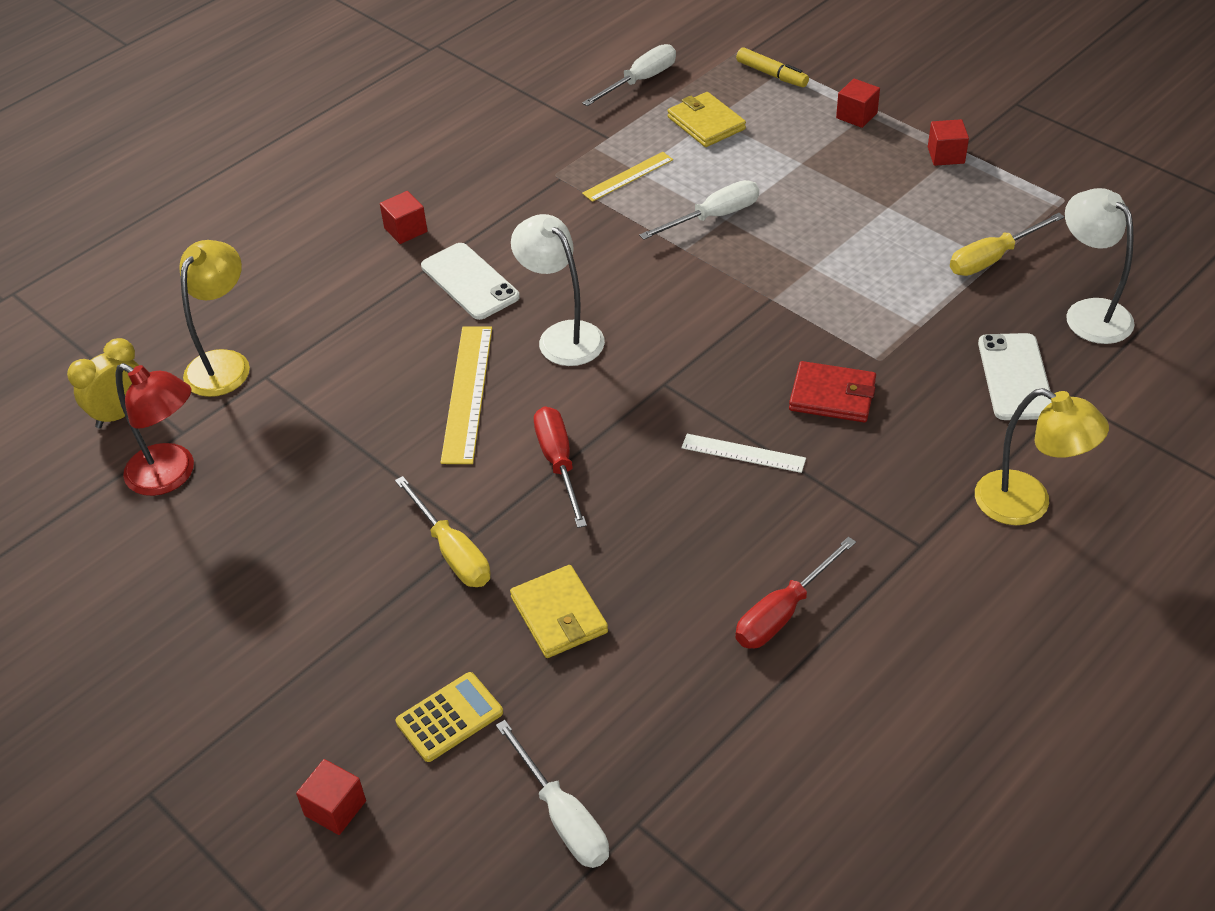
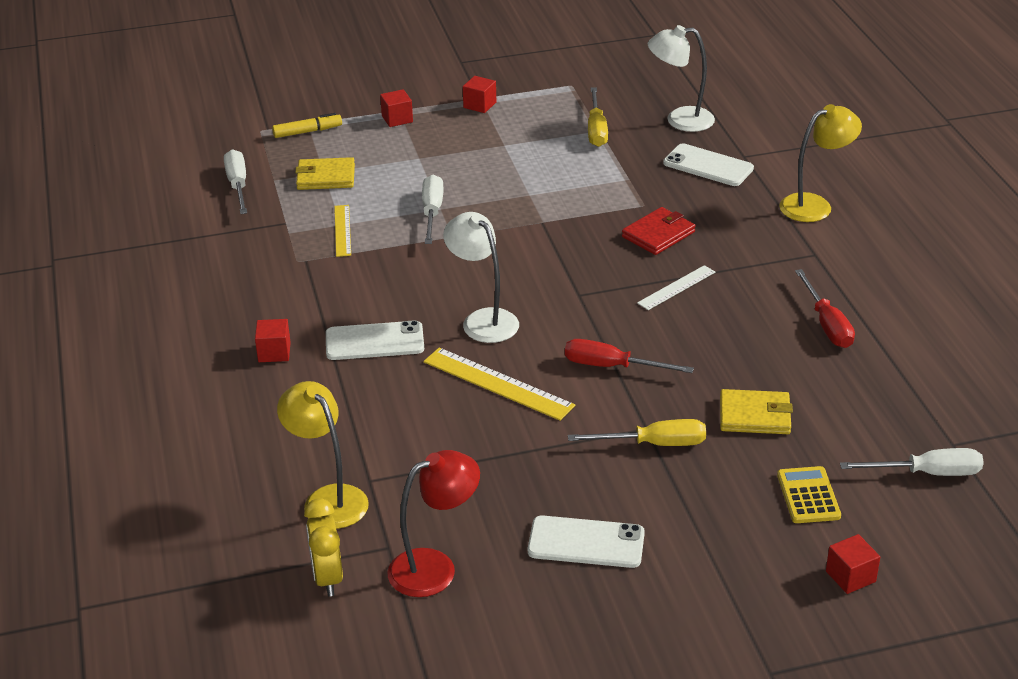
camera: 60 degrees left, 10 degrees down
(265, 566) = (586, 543): none -> white phone
(562, 336) = (483, 320): white lamp -> white lamp turned 60 degrees clockwise

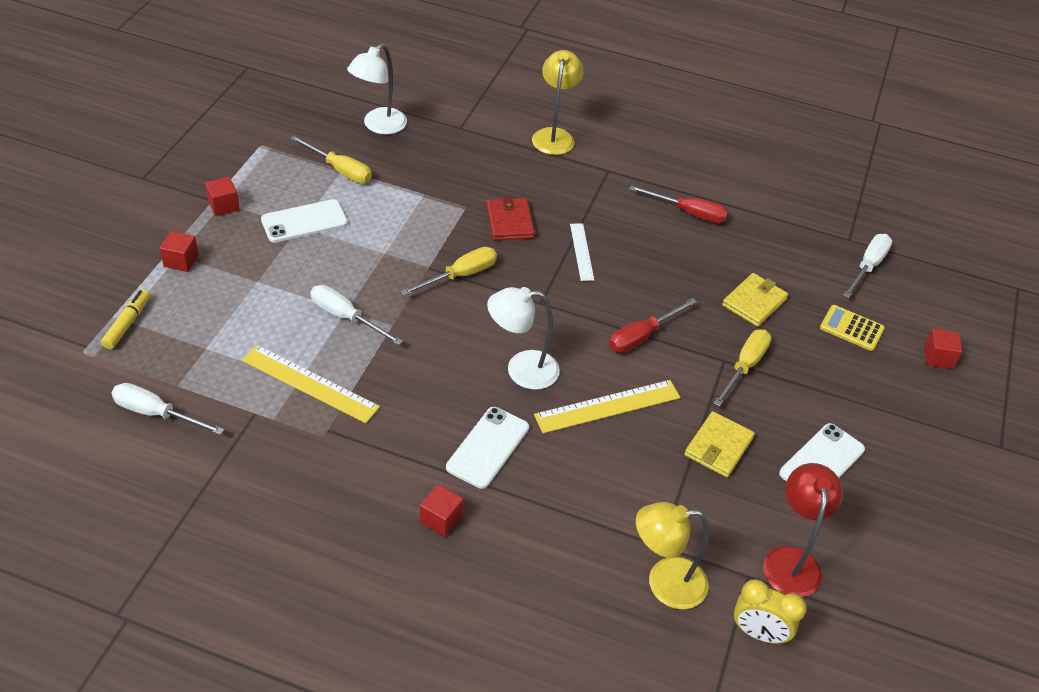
camera: 60 degrees left, 10 degrees up
(326, 177) = (216, 351): yellow wallet -> yellow wallet (718, 447)
(342, 230) = (310, 383): yellow ruler -> yellow ruler, size x1.62
(554, 241) = (460, 275): none -> yellow screwdriver
(708, 166) = (453, 149): white phone -> white phone (304, 221)

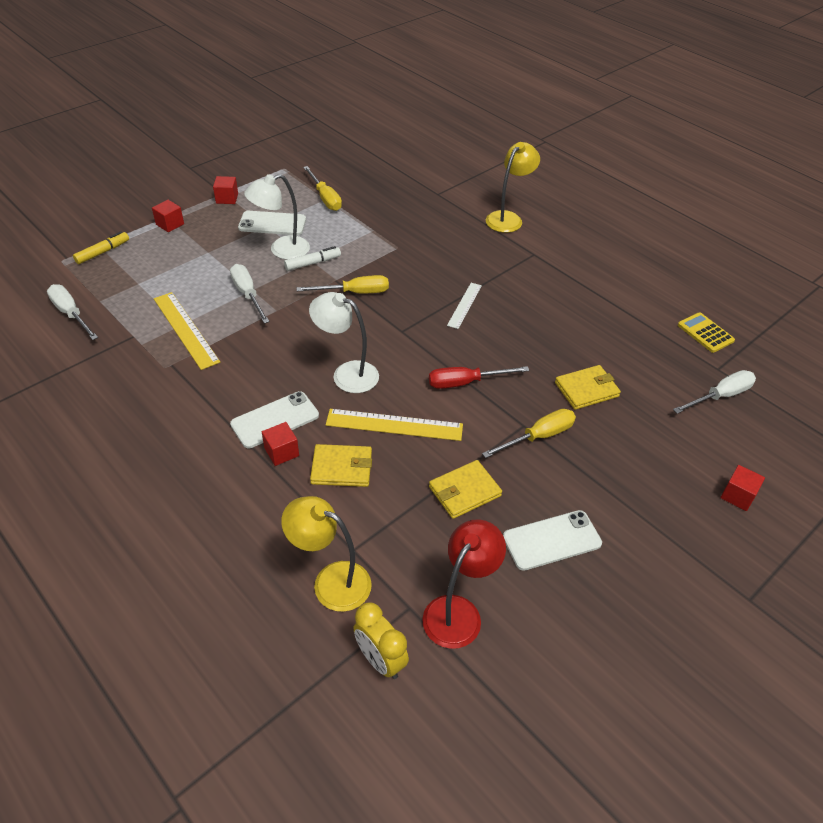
camera: 30 degrees right, 0 degrees up
(379, 126) = (377, 177): white lamp -> white lamp (282, 250)
(388, 255) = (313, 263): none -> white marker
(441, 519) = (197, 457): red cube -> red cube (281, 452)
(510, 222) = (423, 267): red wallet -> none
(591, 470) = (341, 468): none -> yellow wallet
(688, 213) = (579, 304): red screwdriver -> none
(851, 328) = (665, 441): yellow calculator -> yellow calculator (705, 333)

